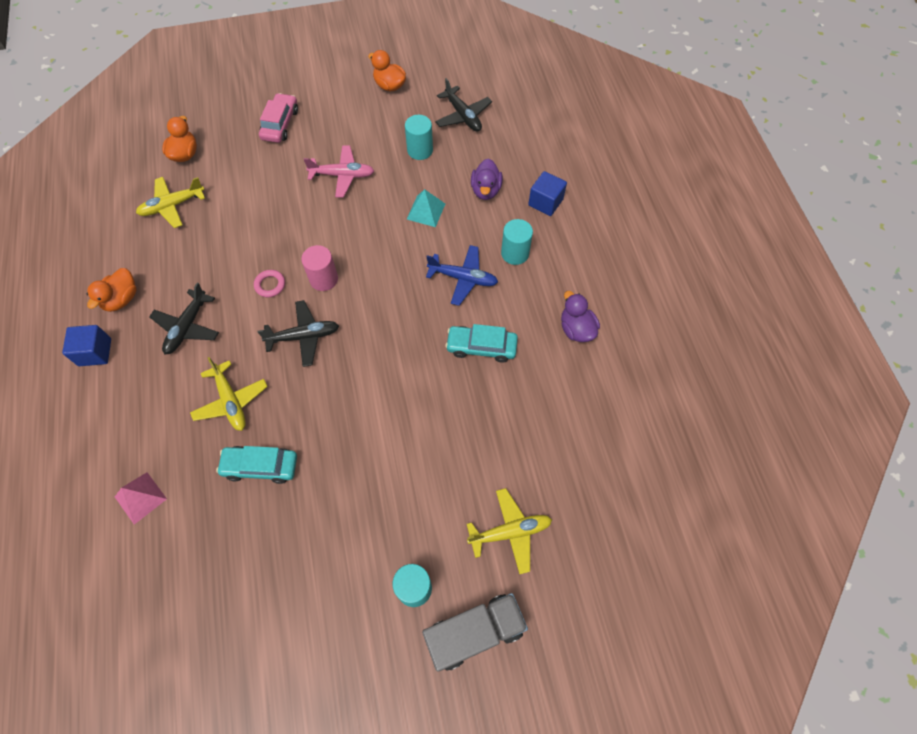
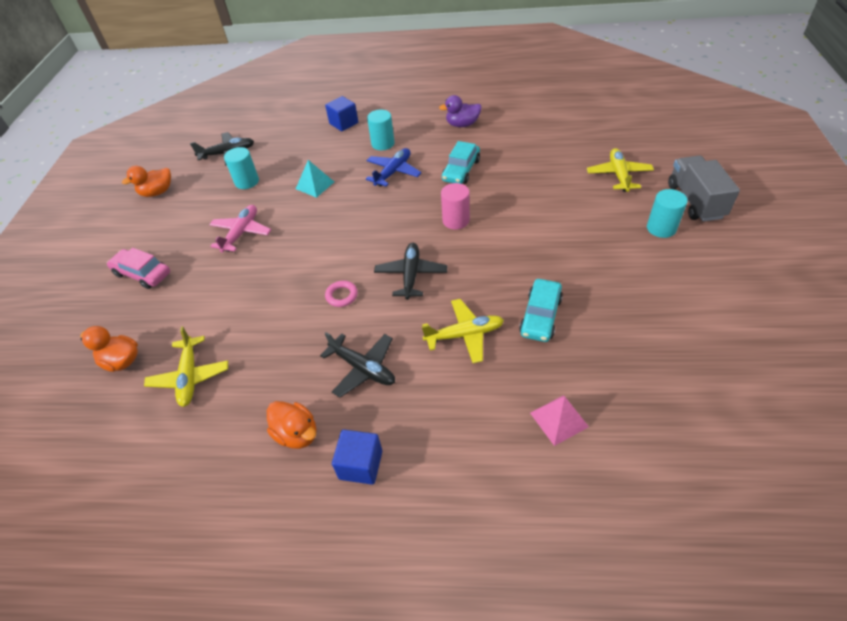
camera: 70 degrees left, 15 degrees down
(323, 279) = (353, 256): pink cylinder -> pink cylinder (456, 220)
(486, 190) = (314, 150): purple duck -> none

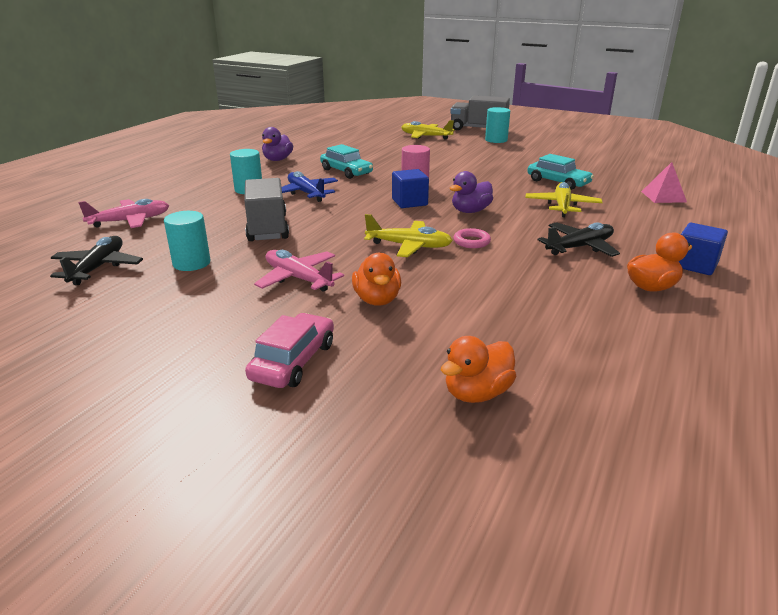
camera: 70 degrees left, 20 degrees down
(142, 274) = (293, 361): pink car -> pink car turned 150 degrees clockwise
(157, 192) = (94, 332): orange duck -> orange duck (377, 300)
(190, 377) = (540, 339): yellow plane -> yellow plane (409, 246)
(297, 128) = (130, 221): none -> pink plane
(315, 185) = (267, 228): turquoise pyramid -> grey truck
(344, 123) = (173, 199): blue cube -> blue cube (409, 202)
(411, 275) = (470, 211): black plane -> purple duck

